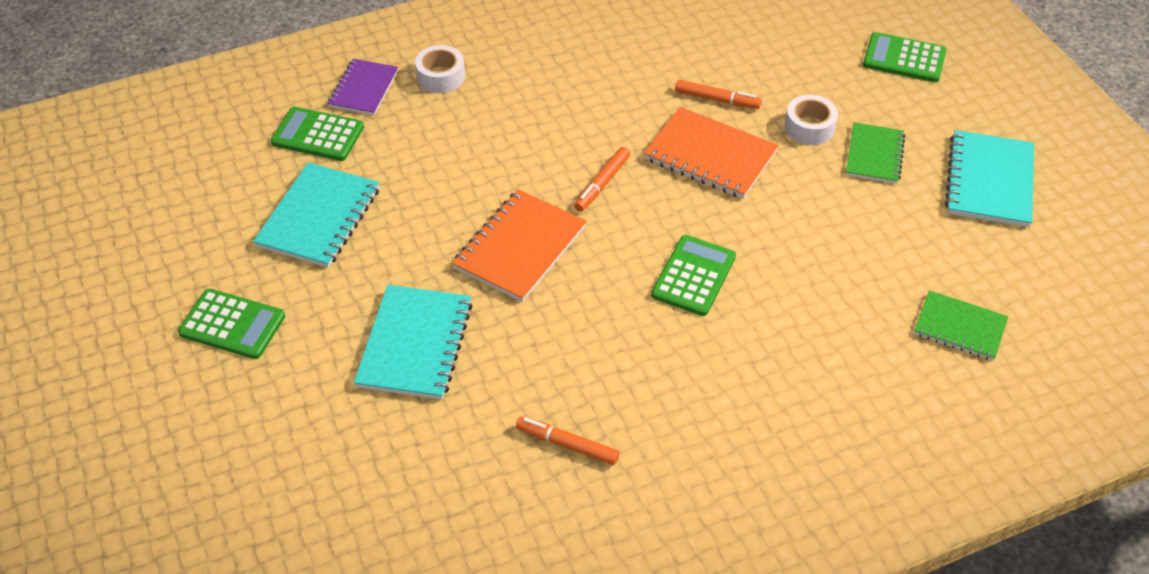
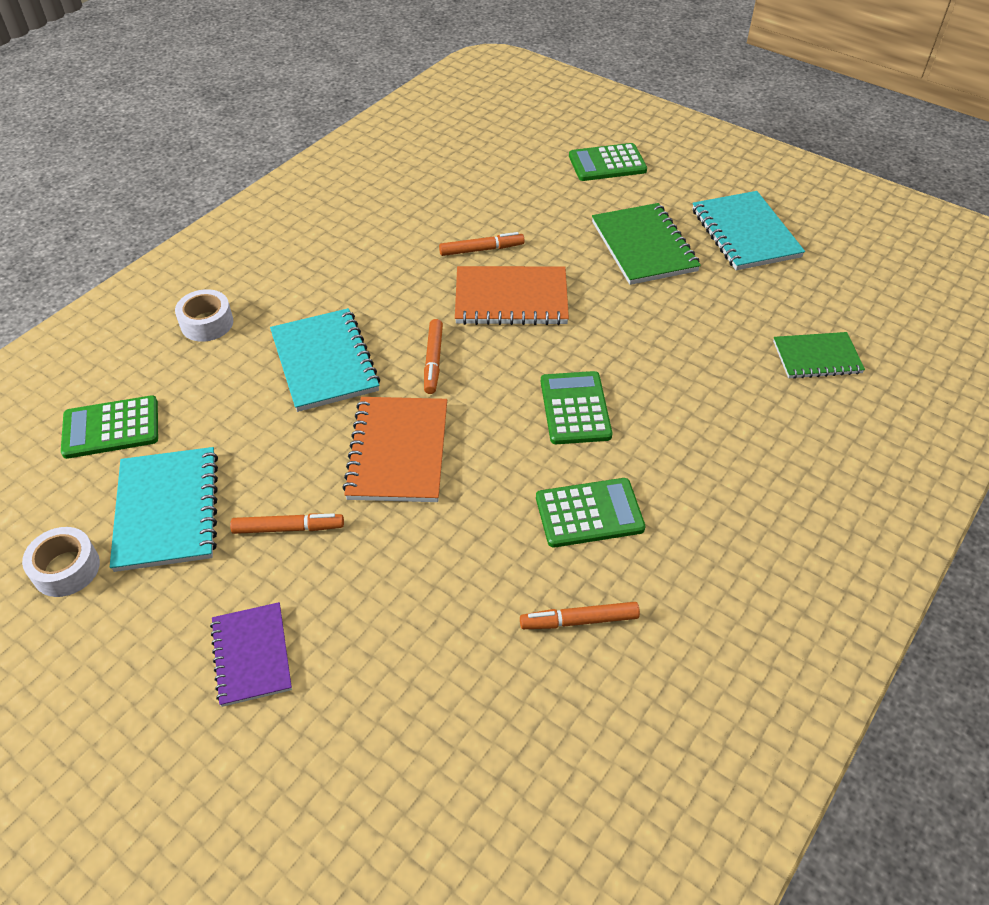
camera: 30 degrees left, 0 degrees up
(232, 324) = (140, 669): green calculator -> green calculator (589, 513)
(364, 89) = (133, 364): purple notebook -> purple notebook (252, 655)
(396, 271) = (288, 528): none -> orange marker
(415, 344) = (359, 594): turquoise notebook -> turquoise notebook (324, 362)
(809, 127) = (575, 244): white tape -> white tape (66, 569)
(874, 155) = (643, 246): green notebook -> green notebook, size x1.53

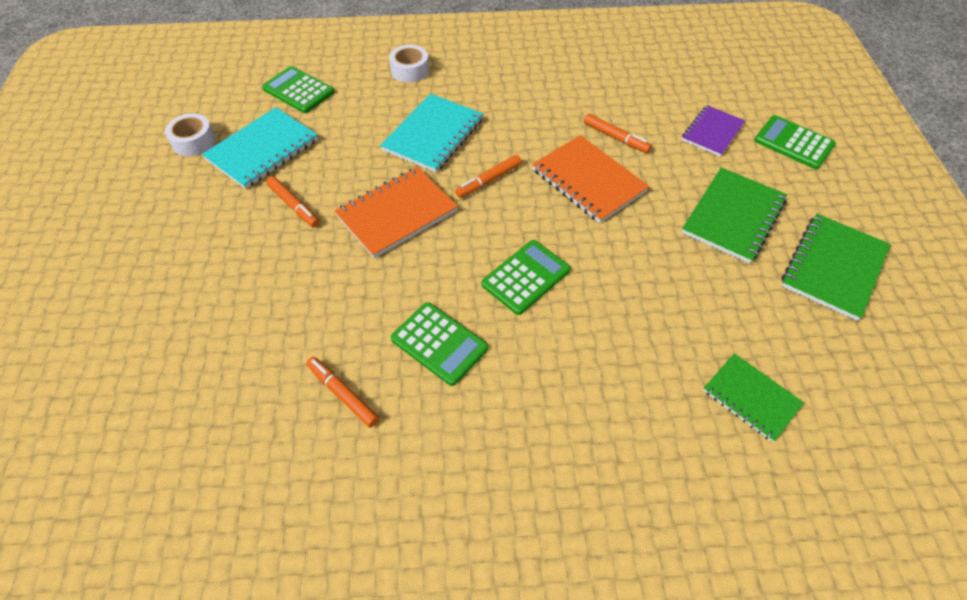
camera: 50 degrees right, 5 degrees up
(252, 655) = (194, 251): purple notebook -> purple notebook (712, 132)
(745, 233) = (833, 268): turquoise notebook -> green notebook

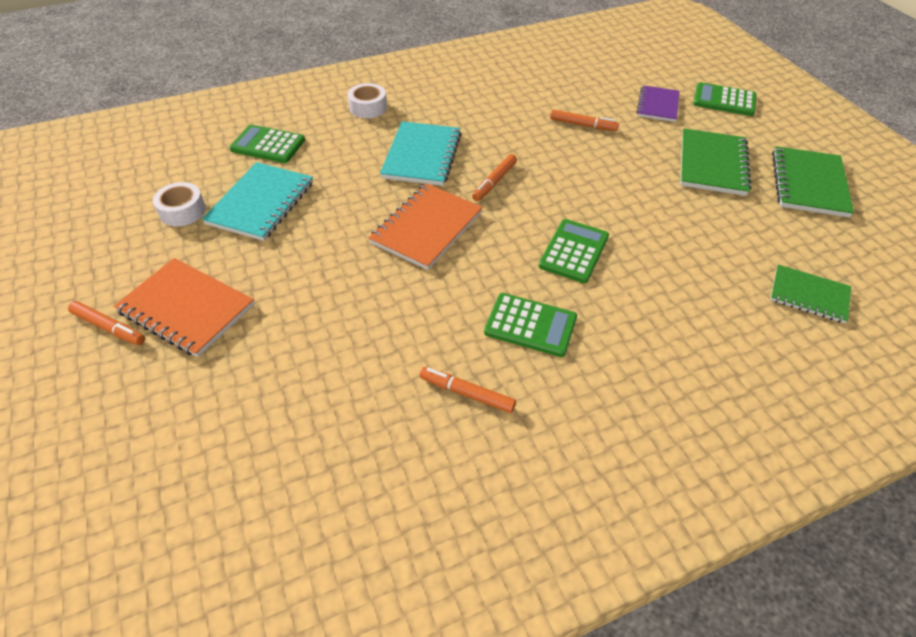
camera: 20 degrees left, 5 degrees down
(294, 205) = (322, 244): orange marker -> orange marker (109, 327)
(588, 181) = (580, 163): orange notebook -> orange notebook (187, 308)

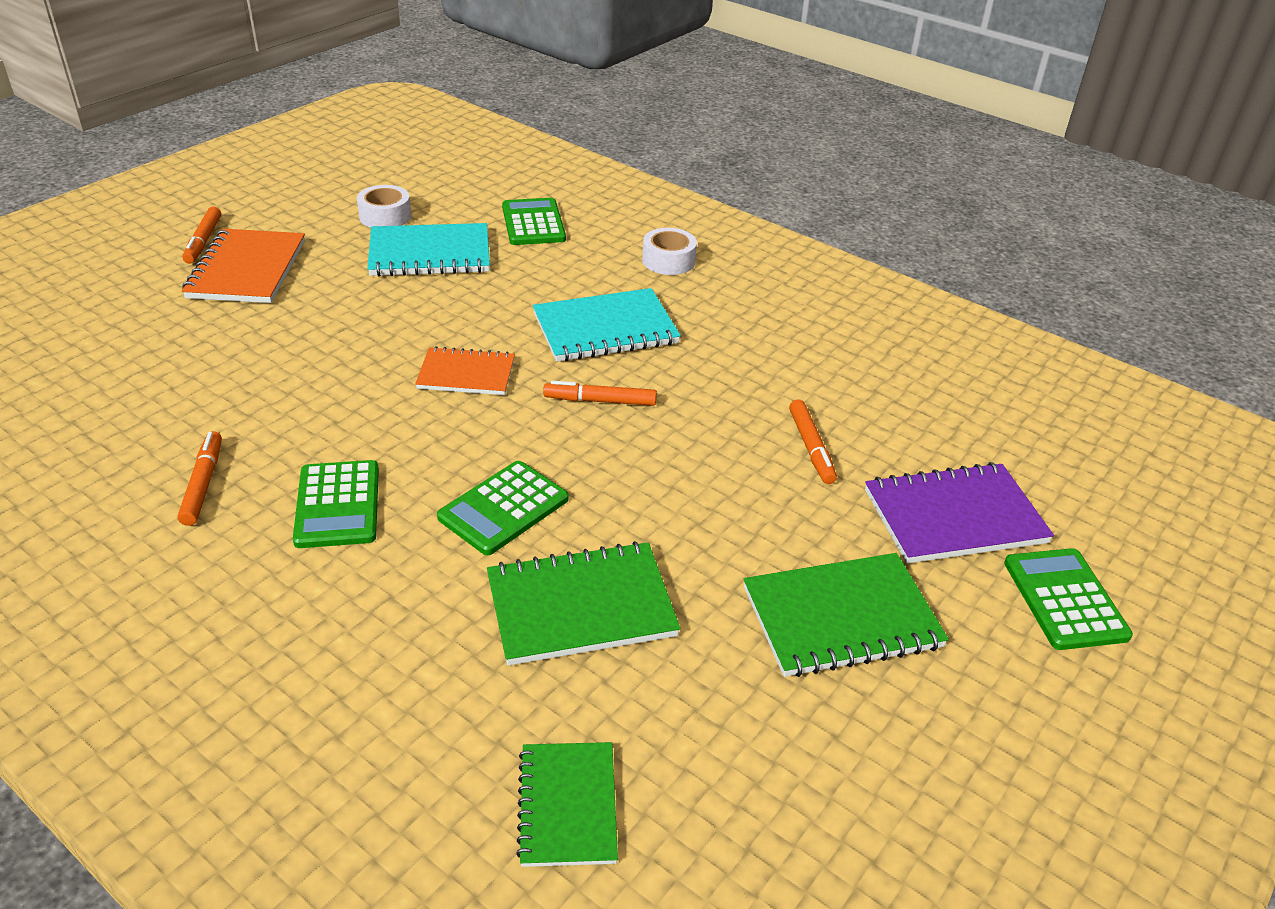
camera: 60 degrees right, 10 degrees down
(427, 228) = (466, 374): orange notebook -> orange notebook, size x0.65
(573, 251) = (504, 508): green calculator -> green calculator turned 135 degrees clockwise
(658, 105) = (954, 517): purple notebook -> purple notebook, size x1.53
(809, 184) = (901, 767): green notebook -> green notebook (581, 606)

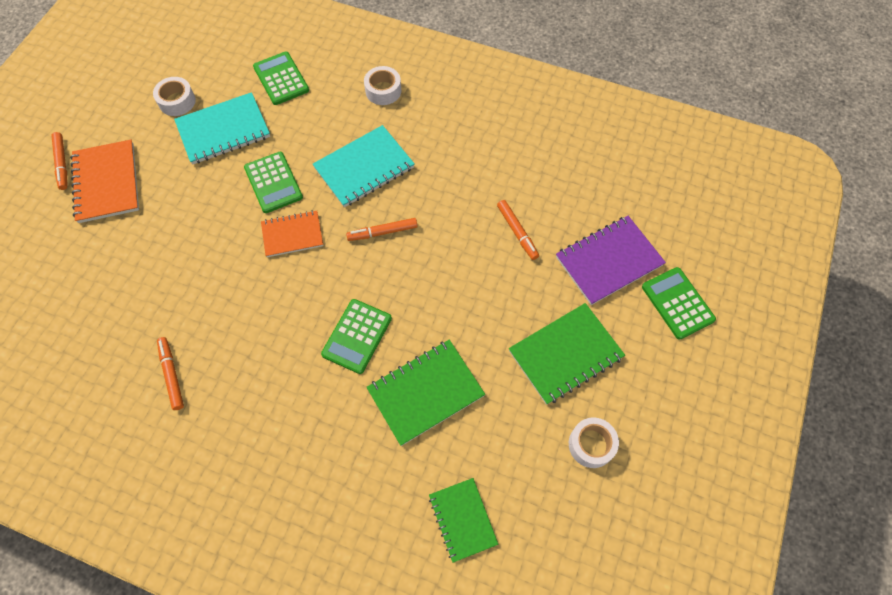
camera: 15 degrees left, 25 degrees up
(338, 505) = (260, 365): green calculator -> green calculator (273, 182)
(848, 759) = (591, 444): none -> white tape

